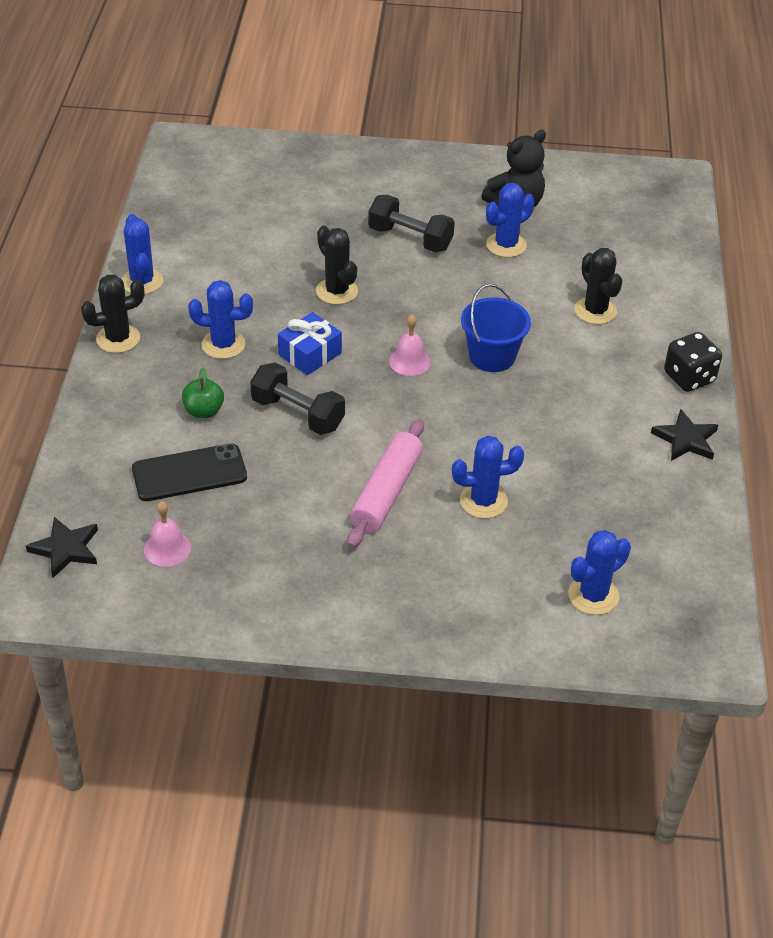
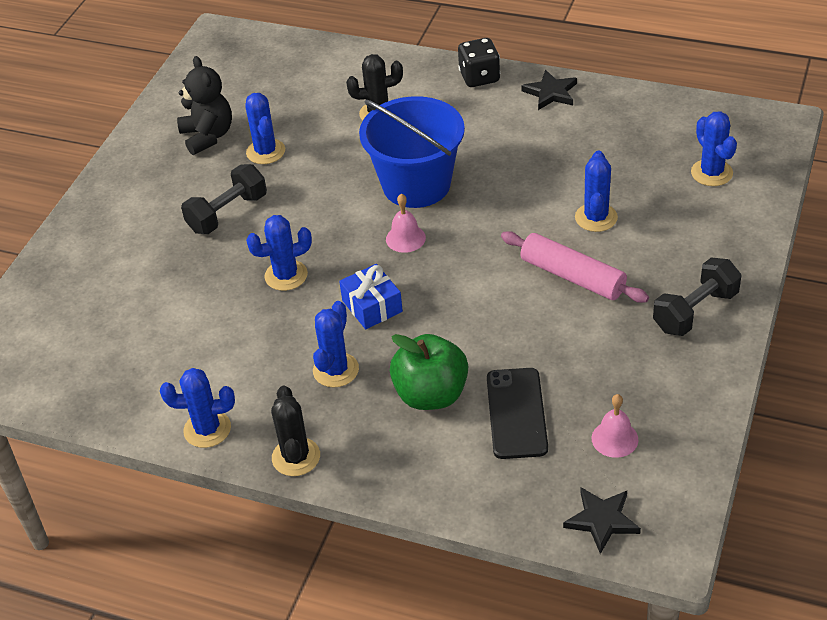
camera: 70 degrees left, 0 degrees up
(204, 411) = (431, 394): green apple -> green apple, size x1.79
(297, 414) = (455, 324): black dumbbell -> black dumbbell (695, 311)
(337, 291) = (286, 275): black cactus -> blue cactus
(492, 356) = (416, 184): blue bucket -> blue bucket, size x1.59

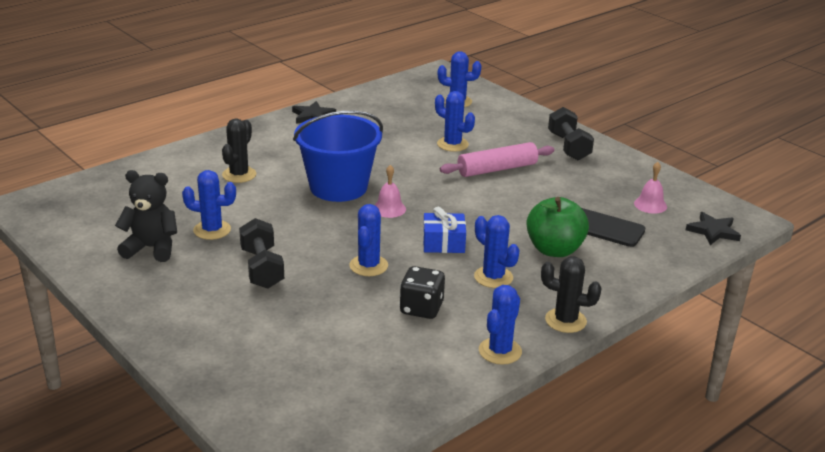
camera: 65 degrees left, 15 degrees down
(479, 77) = (259, 130): black dice -> black dice (421, 308)

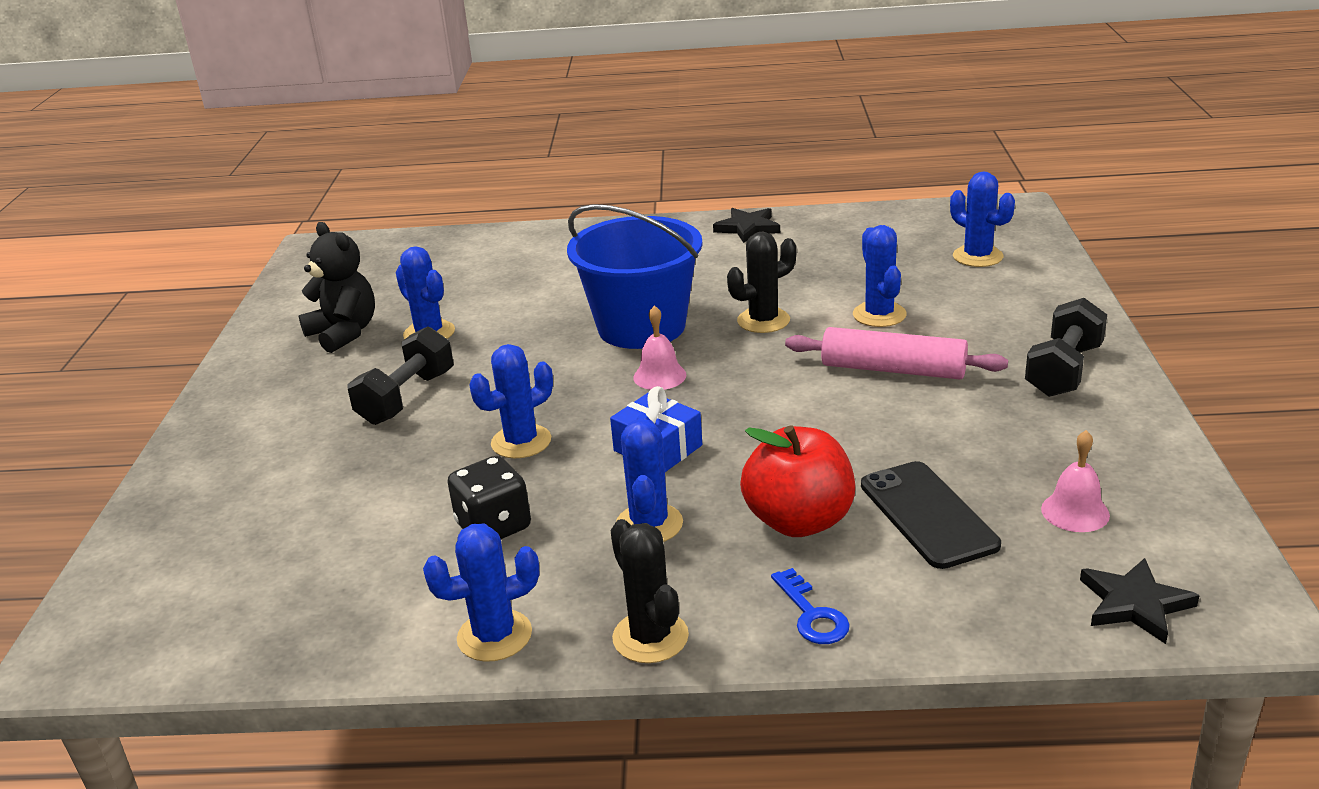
camera: 45 degrees right, 0 degrees up
(239, 175) = (555, 277): black cactus -> black cactus (763, 321)
(554, 250) = (799, 521): green apple -> red apple
(613, 283) = (812, 614): none -> blue key

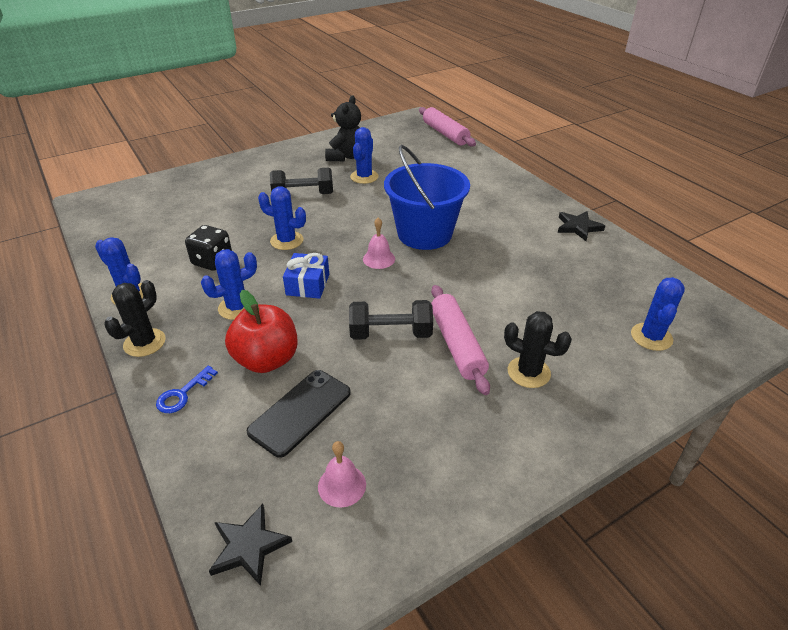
camera: 55 degrees right, 10 degrees up
(403, 240) = (445, 134): none -> pink rolling pin
(763, 321) = (470, 273): black cactus -> black cactus (528, 372)
(879, 315) = (521, 316): blue cactus -> none
(1063, 371) = (524, 430): black dumbbell -> black dumbbell (390, 334)

